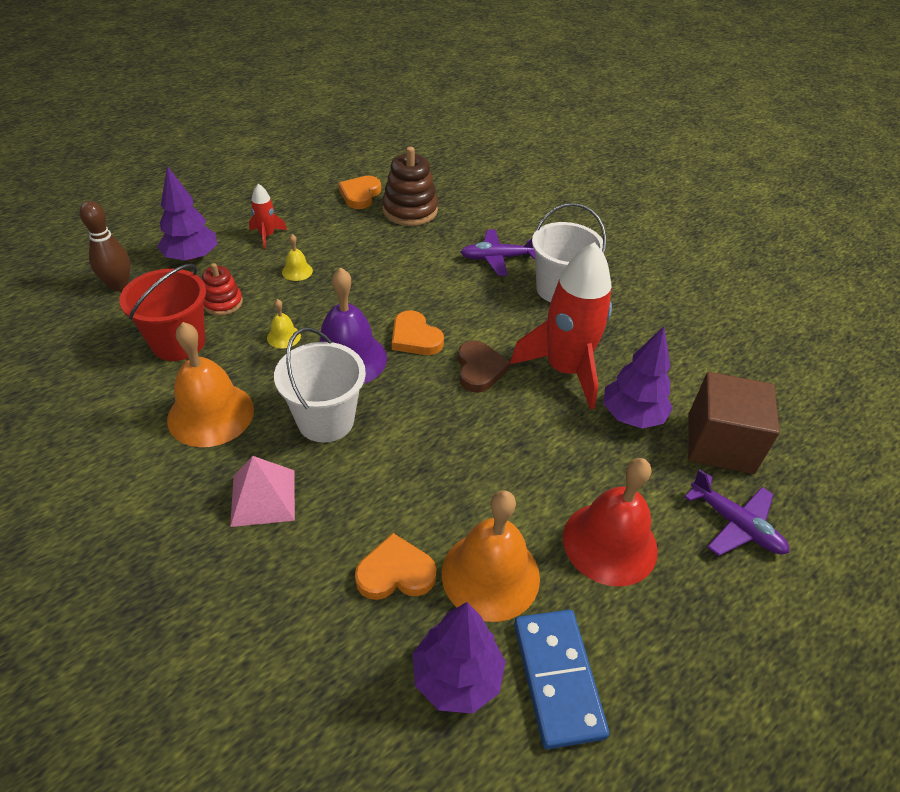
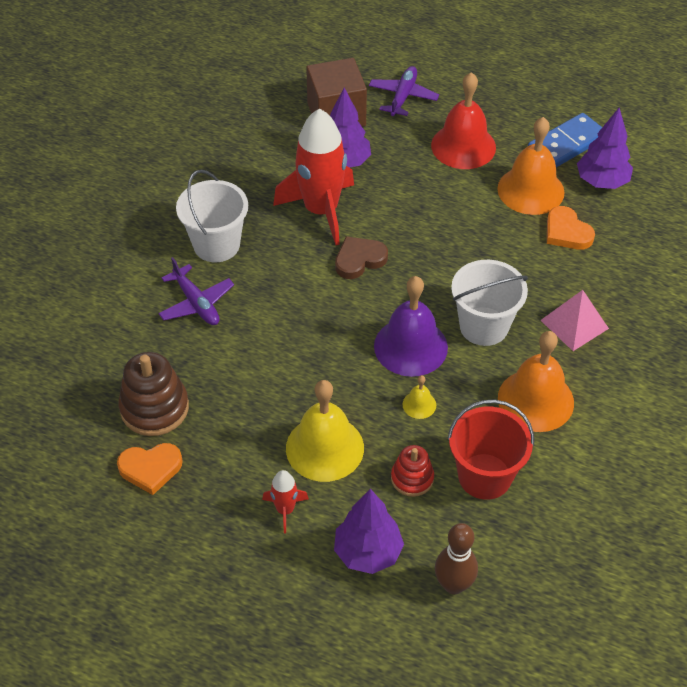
camera: 115 degrees left, 5 degrees up
(297, 271) = (324, 448): yellow bell -> yellow bell, size x2.26
(415, 337) = (352, 315): orange heart -> none

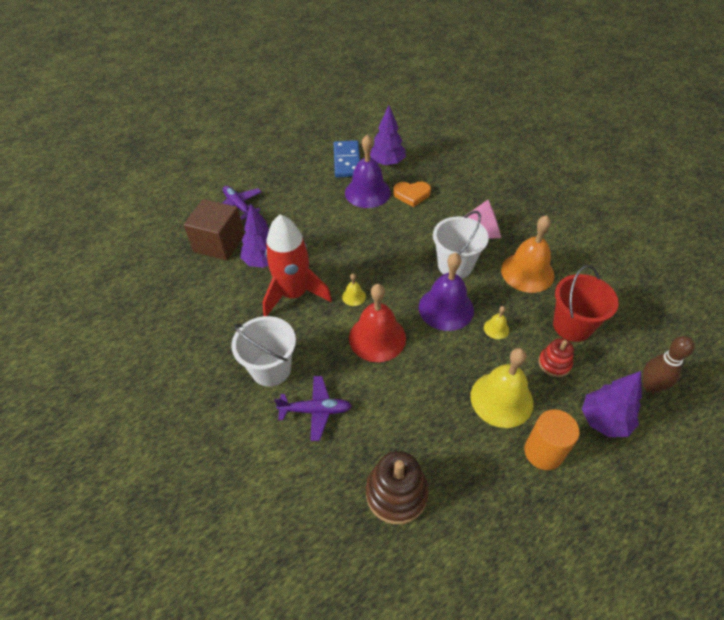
camera: 55 degrees left, 0 degrees up
(150, 469) = (455, 527): orange heart -> none
(285, 510) = (543, 452): red rocket -> orange cylinder
(359, 260) = (353, 296): brown heart -> yellow bell
(463, 146) = (306, 201): red bell -> red bell (377, 338)
(530, 190) = (367, 192): orange bell -> purple bell

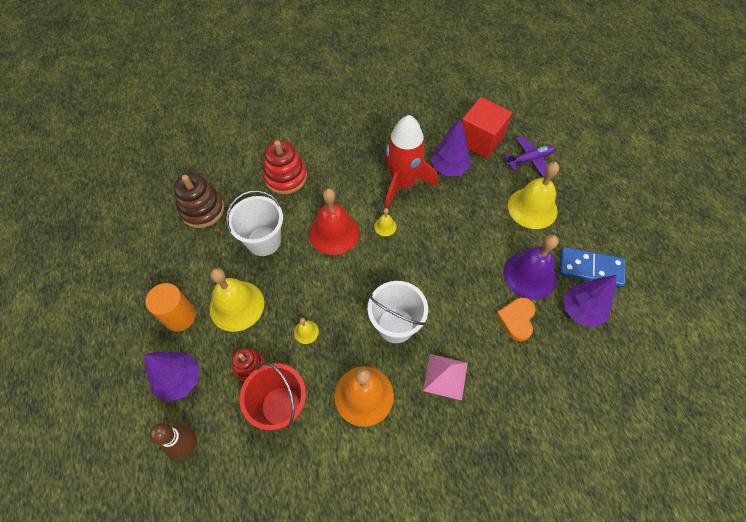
camera: 105 degrees right, 10 degrees up
(219, 243) = (480, 140): brown cube -> red cube
(271, 369) = (333, 157): white bucket -> white bucket (263, 241)
(296, 198) = (532, 208): none -> yellow bell
(316, 410) = (285, 177): purple plane -> red stacking toy
(446, 308) = (345, 297): purple bell -> none

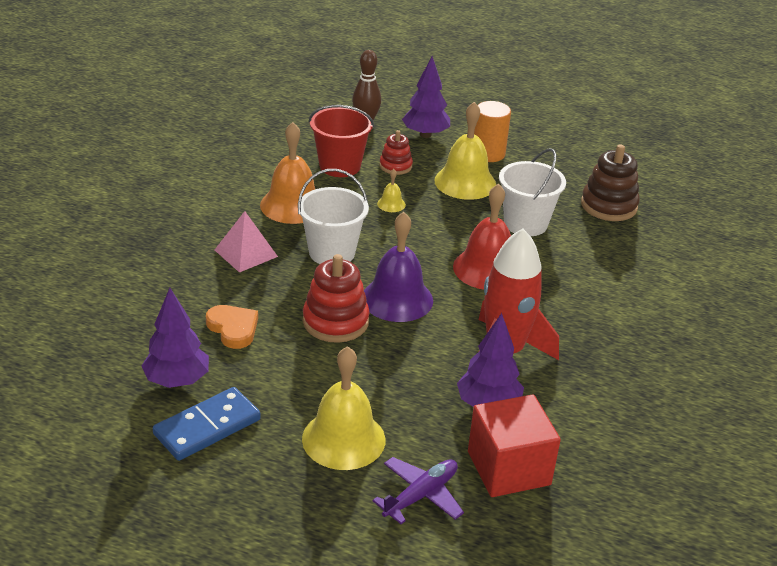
camera: 125 degrees right, 25 degrees down
(285, 177) = (605, 272): red stacking toy -> red stacking toy (335, 321)
(385, 226) = (455, 306): yellow bell -> none
(529, 159) = (421, 495): purple plane -> purple plane turned 150 degrees counterclockwise
(529, 275) = (265, 372): purple bell -> purple bell (397, 299)

